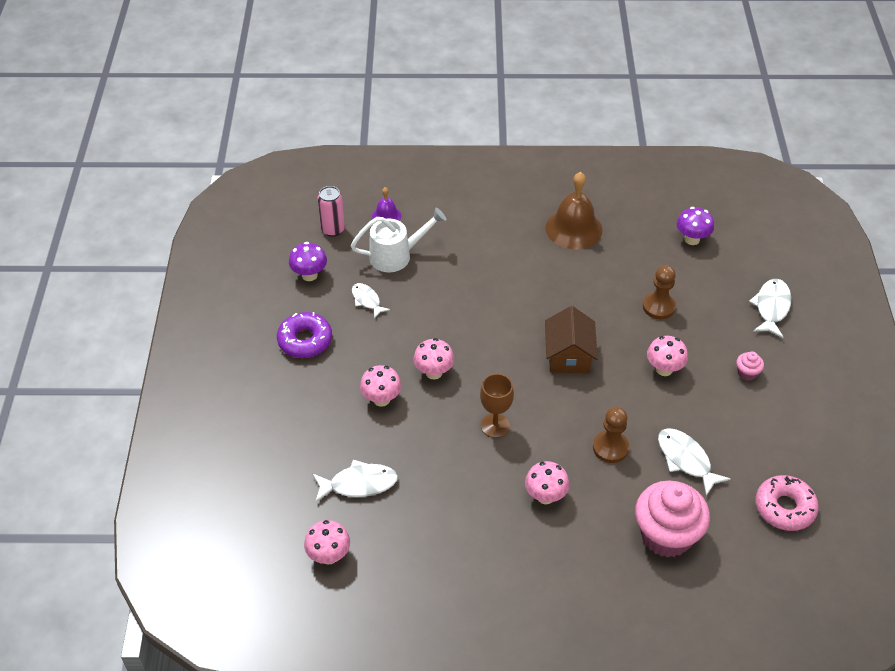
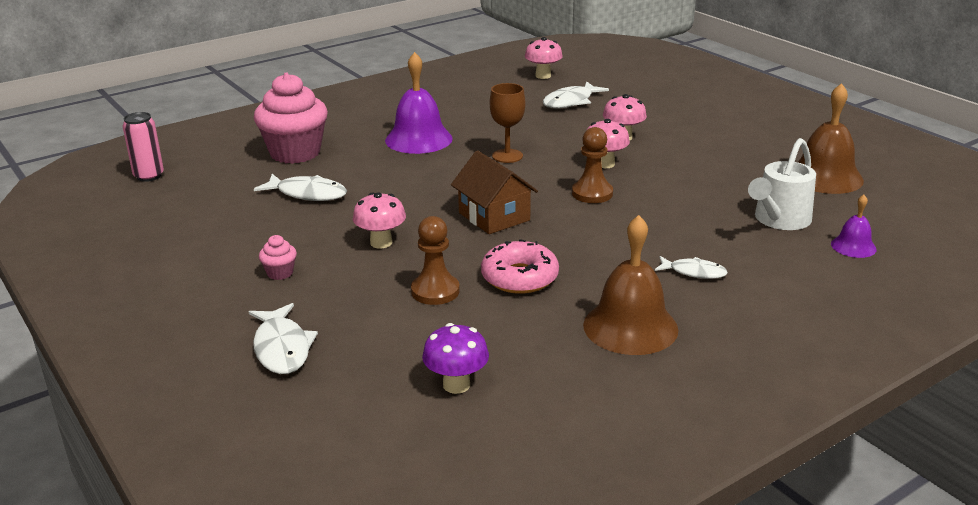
camera: 145 degrees right, 20 degrees down
(305, 340) = (743, 142): purple donut -> none
(309, 275) = (825, 177): purple mushroom -> brown bell
(333, 229) = (877, 214): pink can -> pink can (149, 176)
(367, 300) = (742, 181): white fish -> white fish (694, 272)
(545, 496) = (418, 139): pink mushroom -> purple bell
(610, 448) = (388, 178): brown pawn -> brown pawn (592, 193)
(784, 508) = (189, 198): pink donut -> pink donut (519, 277)

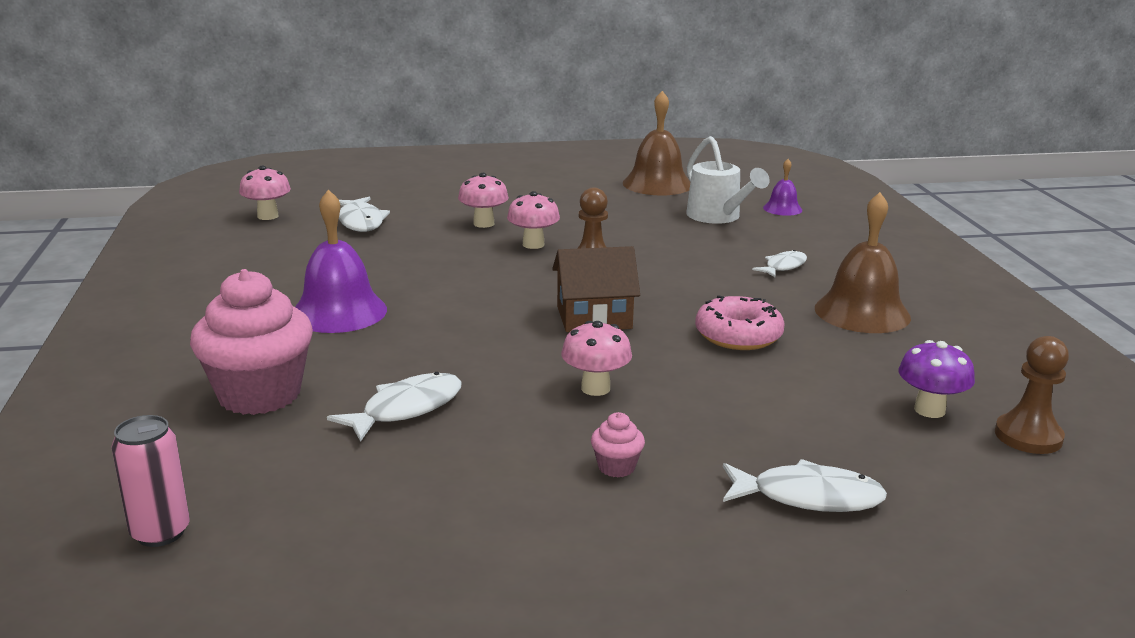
camera: 65 degrees left, 5 degrees down
(435, 291) = (736, 382): brown pawn -> brown pawn (1028, 436)
(507, 156) = (454, 279): brown goblet -> none

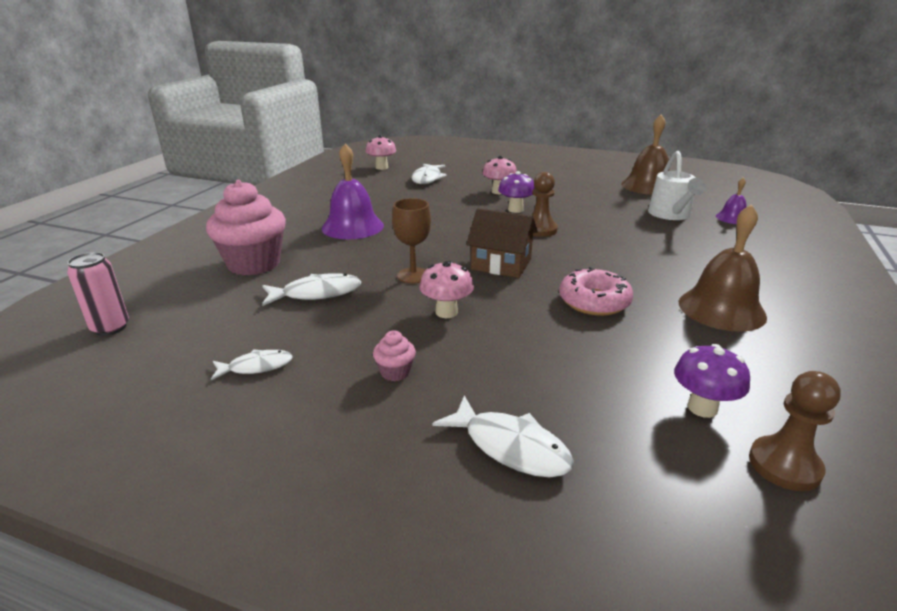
camera: 30 degrees right, 5 degrees up
(504, 356) = (413, 275): none -> brown goblet
(533, 244) = (515, 210): pink mushroom -> purple mushroom
(783, 267) = (687, 259): white fish -> white fish (256, 367)

